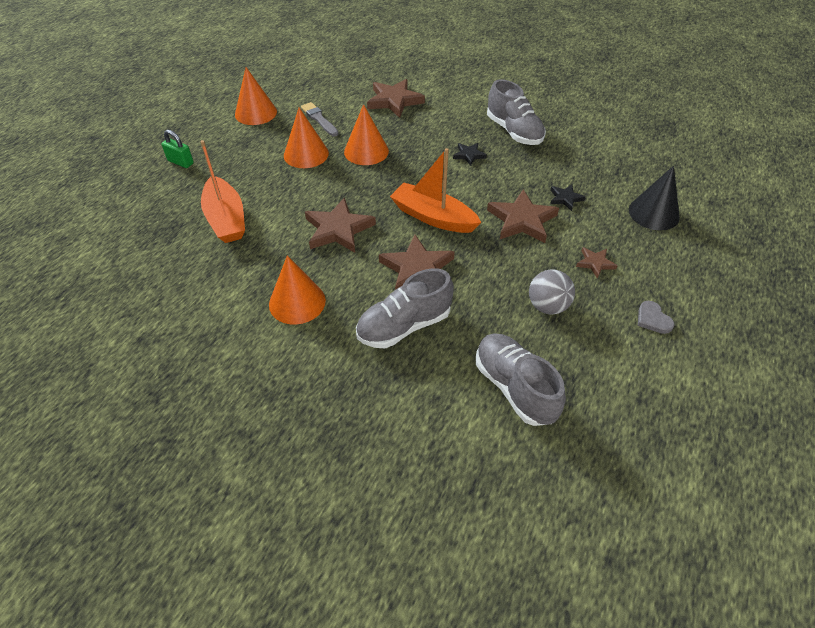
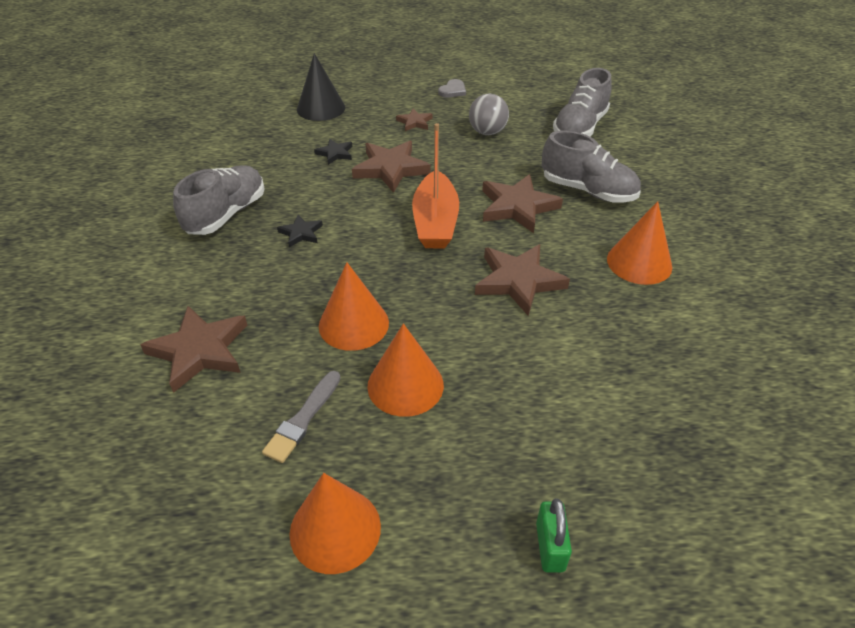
camera: 120 degrees left, 5 degrees down
(226, 219) = (601, 392): orange boat -> none

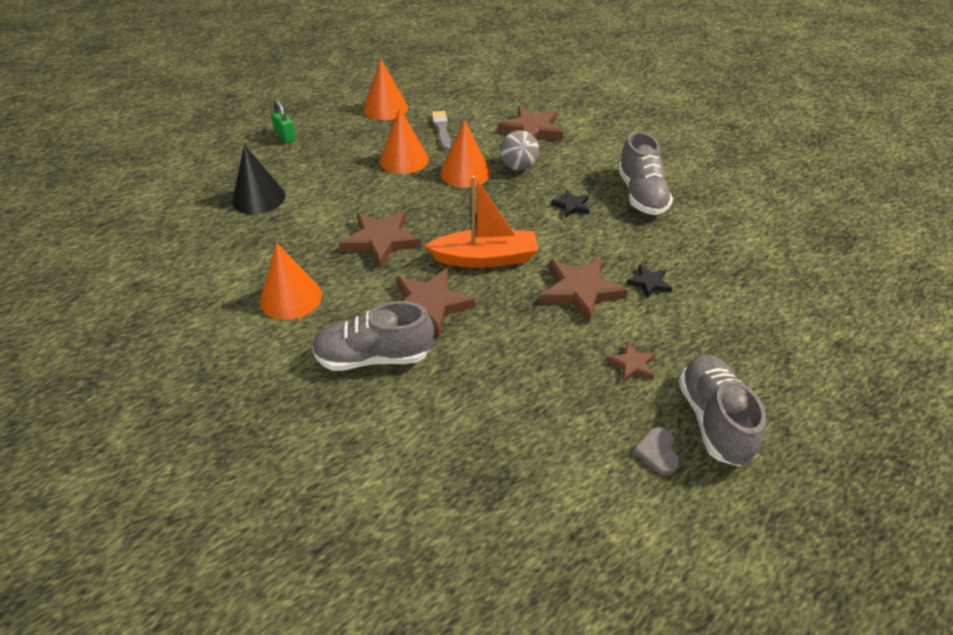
camera: 145 degrees right, 0 degrees up
(321, 108) = (749, 333): black cone -> black cone (258, 198)
(435, 222) = (485, 258): orange boat -> orange boat turned 120 degrees clockwise
(487, 132) = (541, 392): grey ball -> grey ball (518, 167)
(580, 127) = (440, 464): grey shoe -> grey shoe (713, 420)

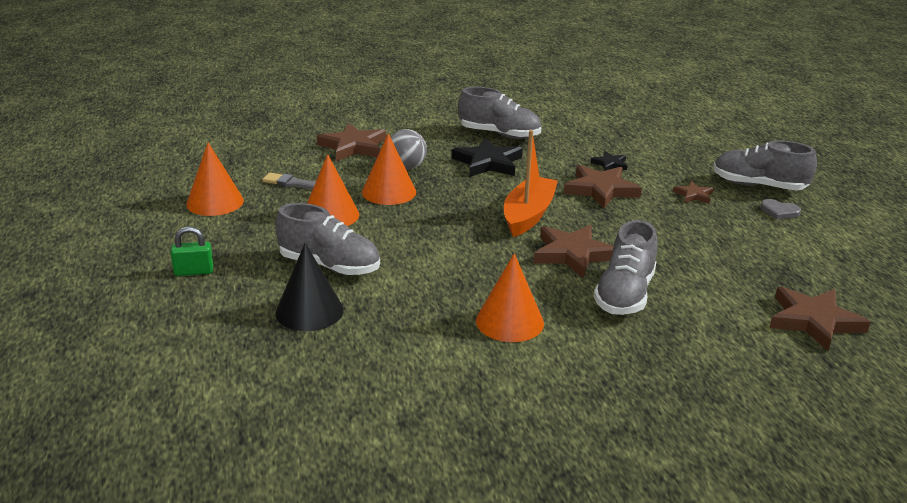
camera: 65 degrees left, 15 degrees down
(326, 185) = (330, 266): none -> grey shoe
(381, 241) = (459, 256): brown star -> brown star (814, 321)
(571, 206) = (488, 163): black star -> black star, size x1.91

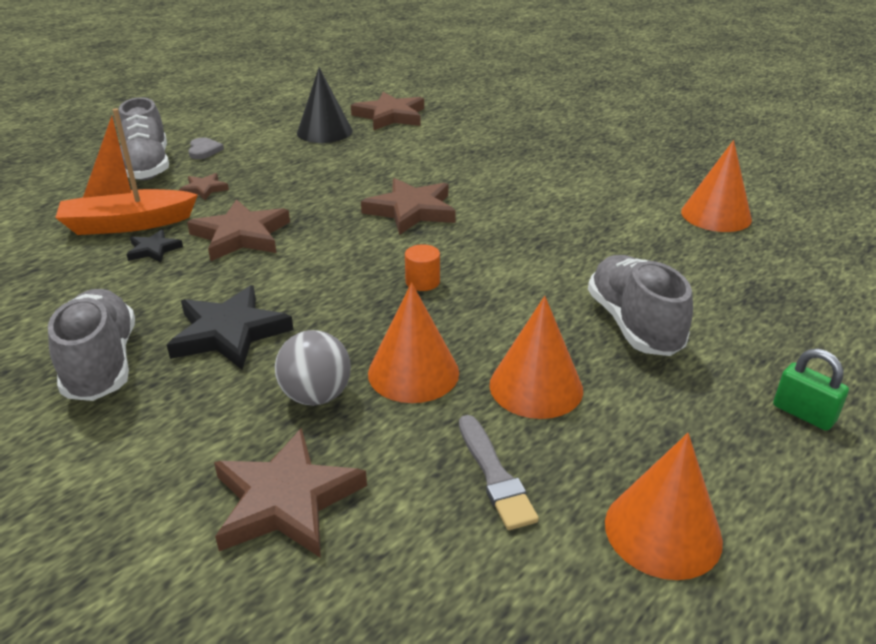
camera: 125 degrees left, 5 degrees up
(309, 311) = (714, 295): black cone -> black cone (324, 132)
(468, 223) = (422, 282): none -> orange cylinder
(509, 322) = (562, 203): orange cone -> orange cone (716, 215)
(528, 215) = (357, 255): orange boat -> orange boat (128, 224)
(624, 295) = (449, 175): grey shoe -> none

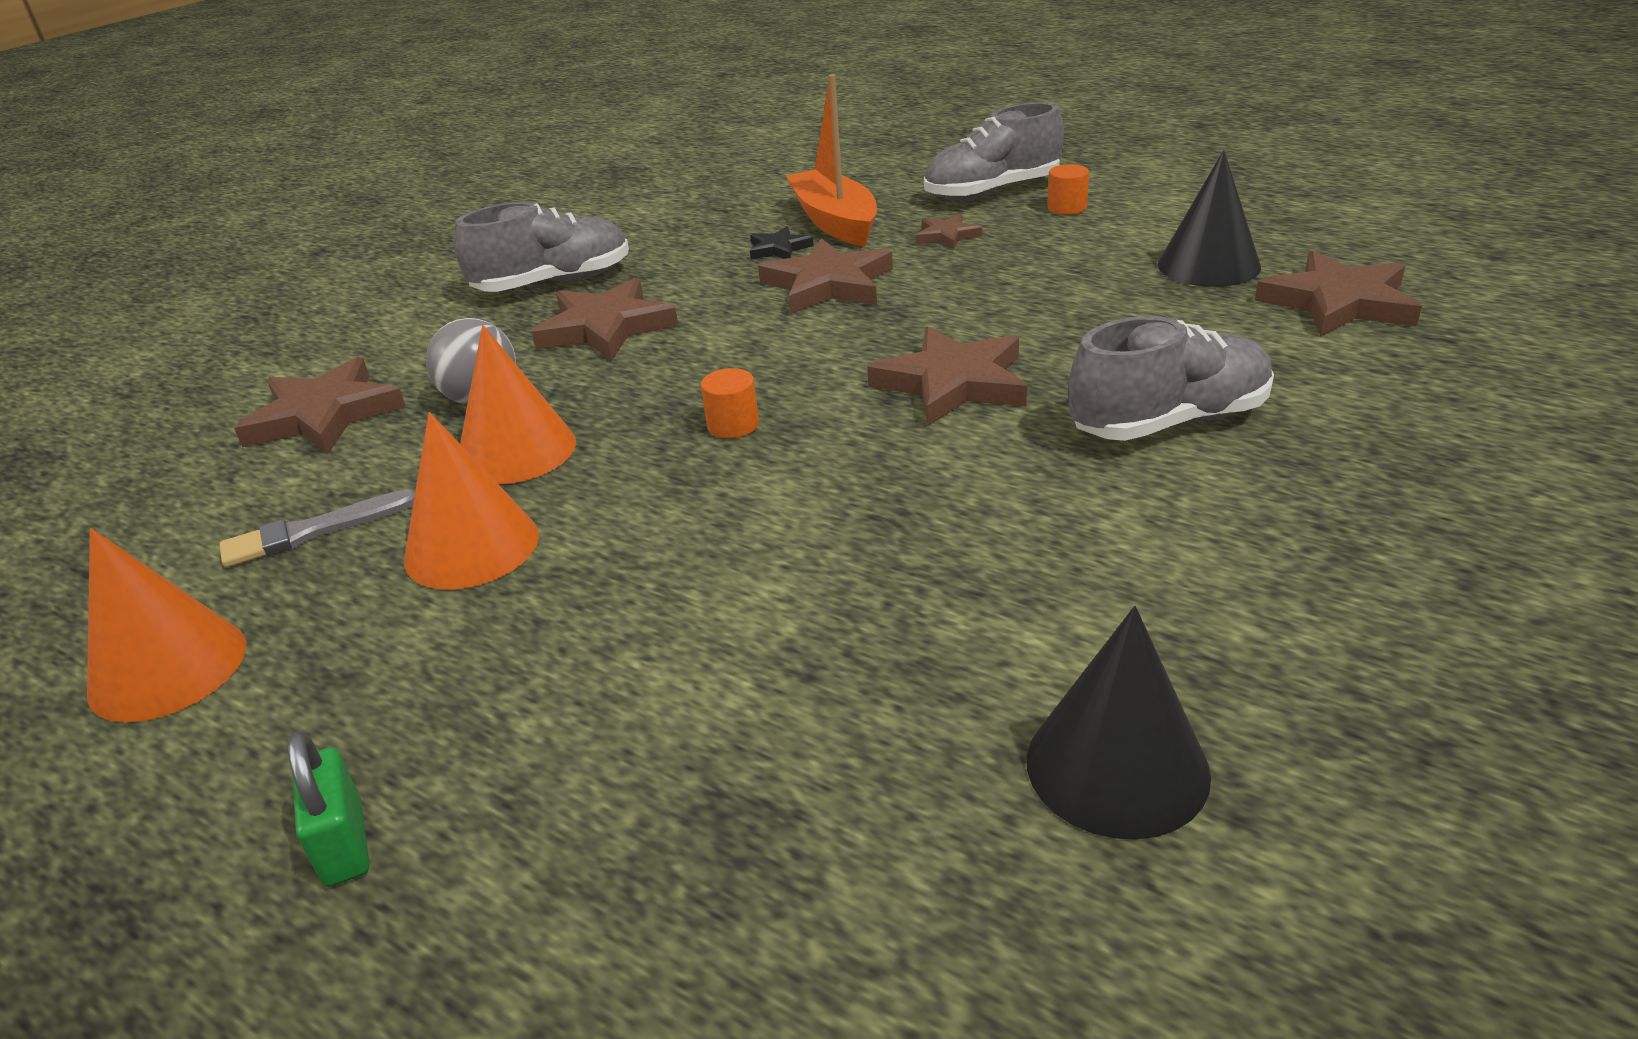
camera: 85 degrees right, 0 degrees up
(204, 150) = (1067, 208): grey heart -> orange cylinder
(229, 333) = (606, 328): black star -> brown star
(633, 324) = (624, 634): grey shoe -> grey shoe (1169, 422)
(716, 215) = (1117, 766): orange cone -> black cone
(803, 413) = (344, 844): green padlock -> green padlock turned 60 degrees counterclockwise

